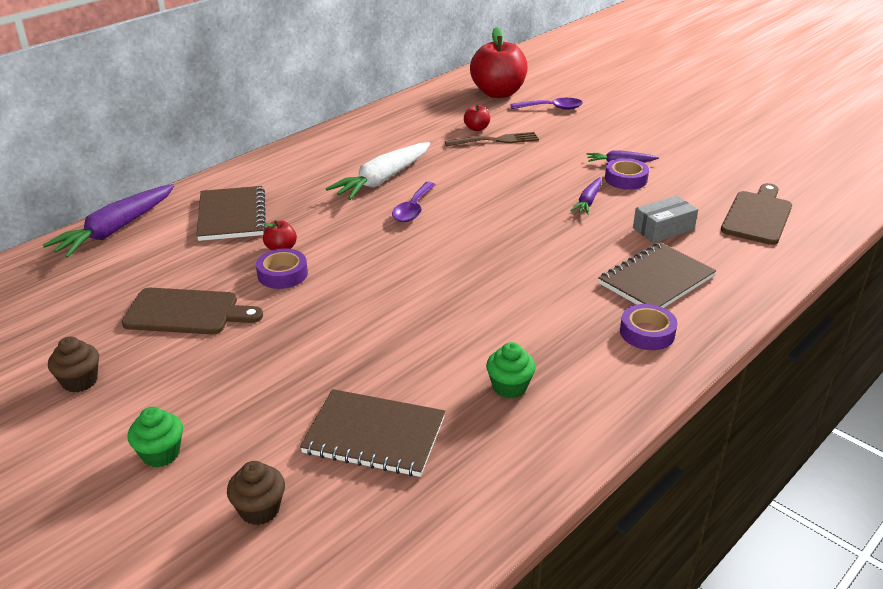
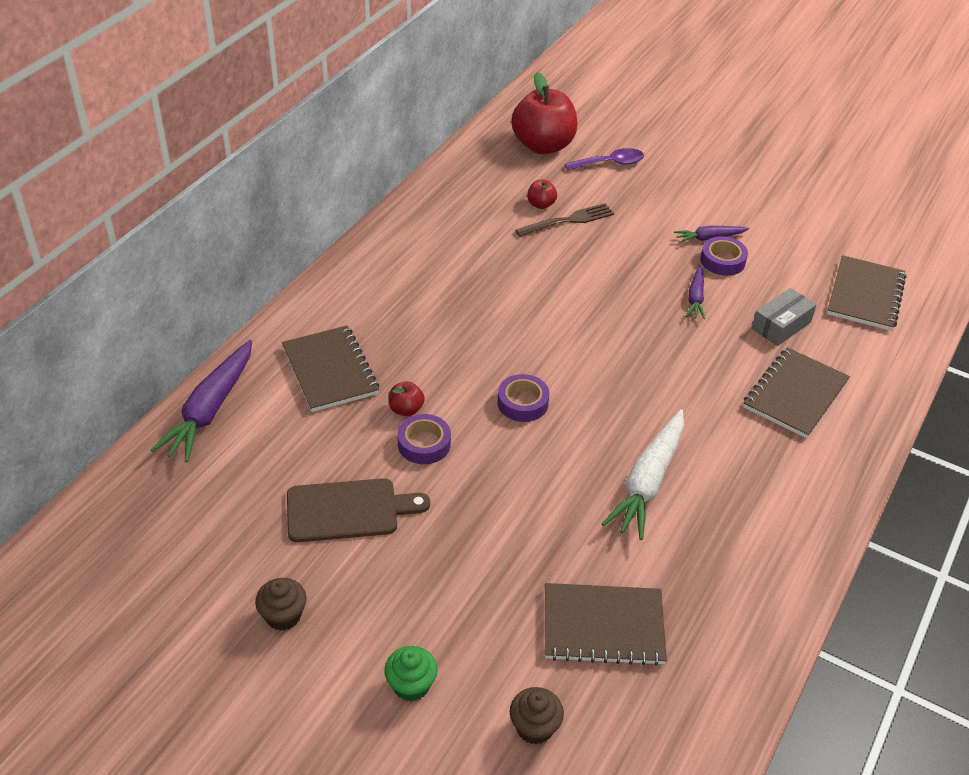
camera: 15 degrees left, 10 degrees up
(382, 180) = (471, 295): white carrot -> white carrot (648, 482)
(413, 209) = (521, 333): purple spoon -> none
(509, 387) = (705, 548): green cupcake -> none
(647, 333) = (807, 462): purple tape -> purple tape (522, 403)
(757, 216) = (865, 295): brown cutting board -> brown notebook

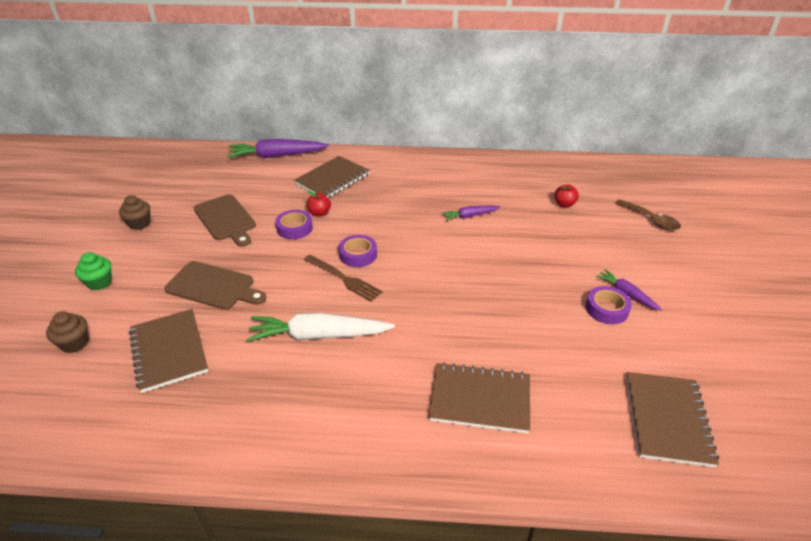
camera: 65 degrees right, 5 degrees down
(500, 557) = (213, 286): none -> brown cutting board
(543, 145) = (629, 187): red apple -> none
(568, 220) = (561, 220): brown fork -> brown fork (344, 279)
(610, 163) = (651, 220): purple spoon -> brown spoon
(695, 298) = (544, 306): purple carrot -> purple carrot (470, 216)
(781, 325) = (561, 367): grey box -> none
(865, 295) = (667, 419): brown notebook -> brown notebook turned 75 degrees counterclockwise

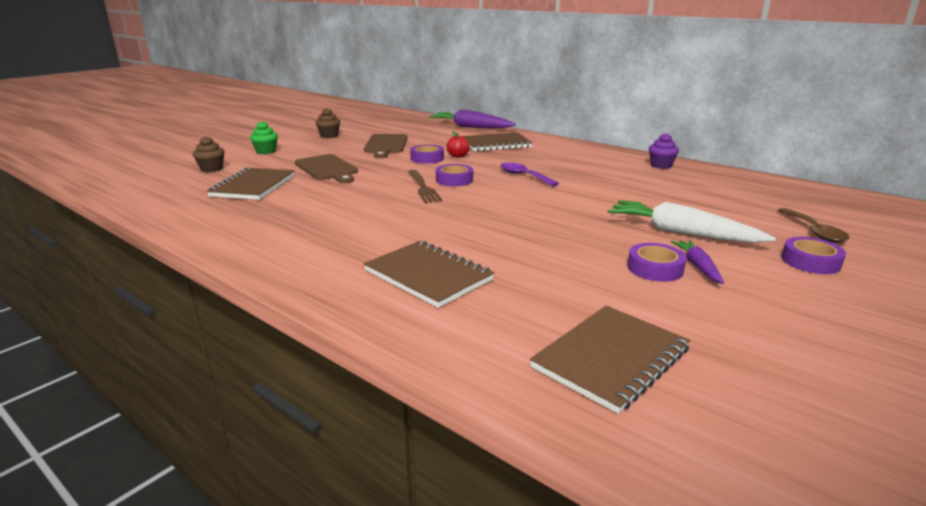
camera: 35 degrees right, 15 degrees down
(319, 335) = (357, 206): white carrot -> white carrot (681, 233)
(408, 224) = (523, 176): none -> purple spoon
(470, 216) = (590, 184): purple carrot -> none
(493, 167) = (661, 165): none -> purple cupcake
(564, 204) = (710, 199): red apple -> none
(675, 256) = (810, 262): none -> purple tape

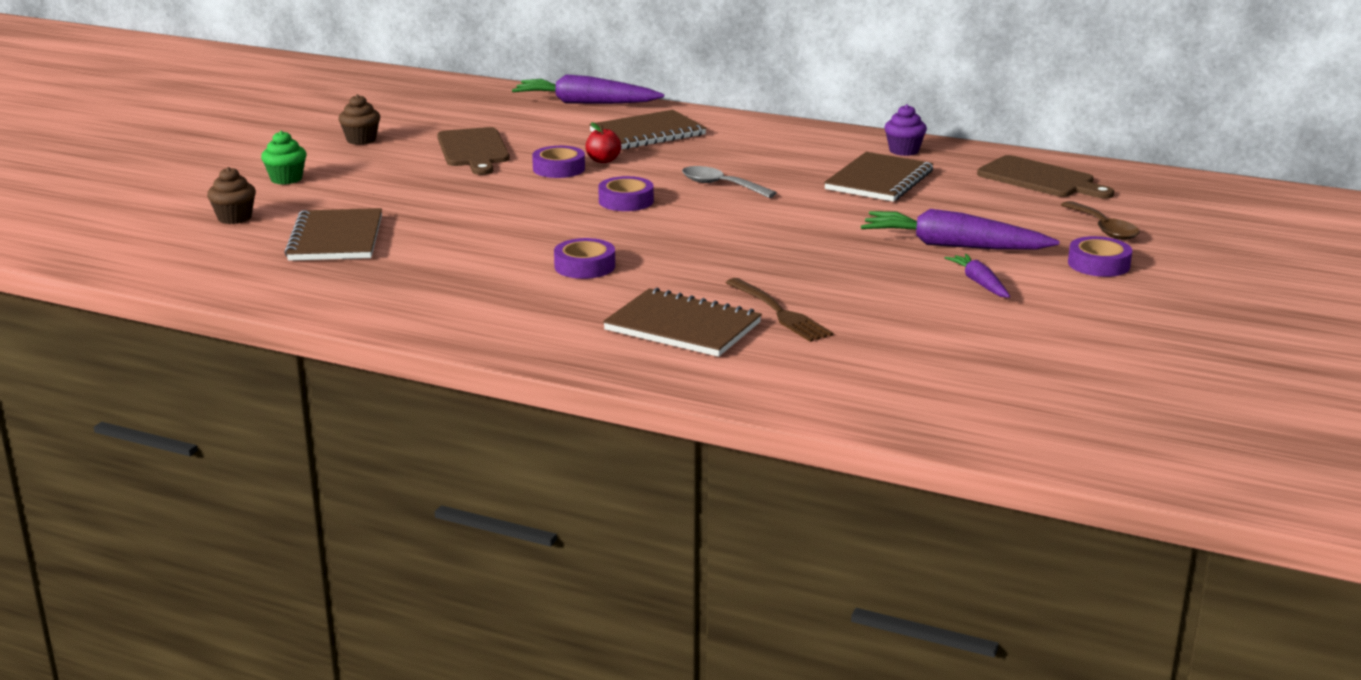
camera: 15 degrees left, 0 degrees up
(327, 169) = (419, 200): brown cutting board -> brown cutting board (1040, 179)
(423, 187) = (590, 217): brown fork -> brown fork (779, 312)
(523, 176) = (720, 185): purple spoon -> grey spoon
(611, 358) = (915, 378): brown notebook -> brown notebook (879, 180)
(655, 268) = (934, 290): purple tape -> purple tape (585, 266)
(681, 233) = (953, 246): white carrot -> purple carrot

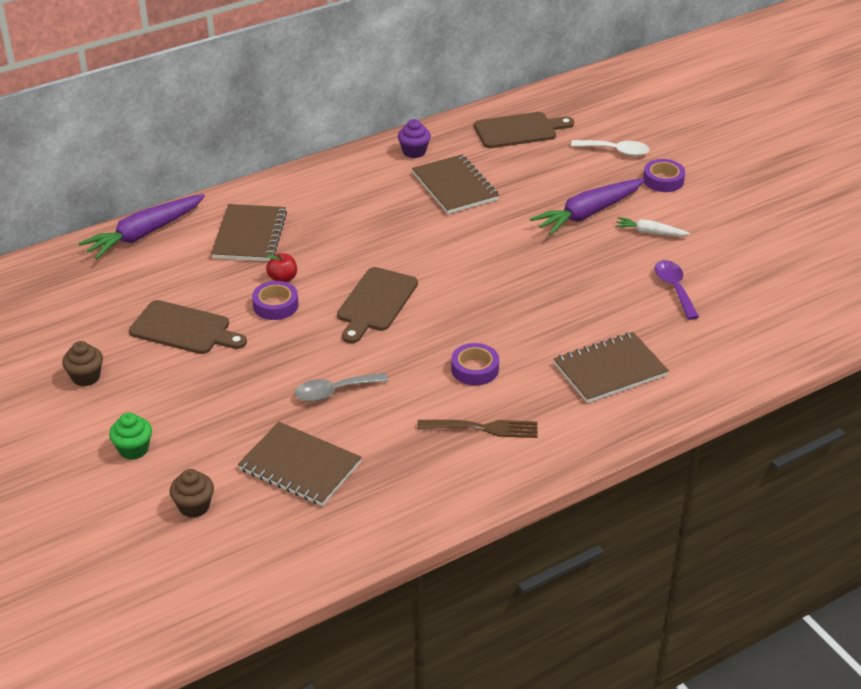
camera: 55 degrees left, 15 degrees up
(626, 201) = (375, 302): purple tape -> brown cutting board
(720, 185) = (392, 251): grey spoon -> grey spoon (334, 391)
(779, 312) = (623, 323): brown fork -> brown fork (483, 428)
(894, 321) = (674, 288): none -> purple spoon
(979, 283) = (650, 232): purple carrot -> white carrot
(1103, 228) = (616, 151): brown spoon -> white spoon

